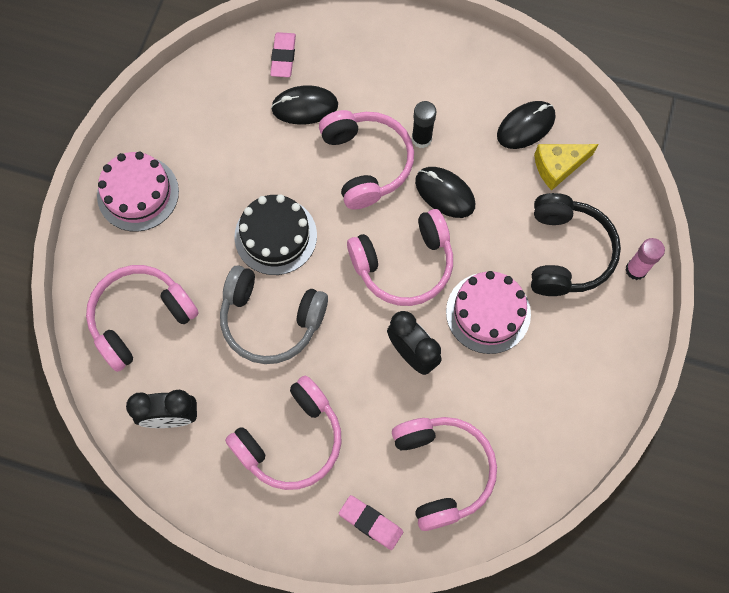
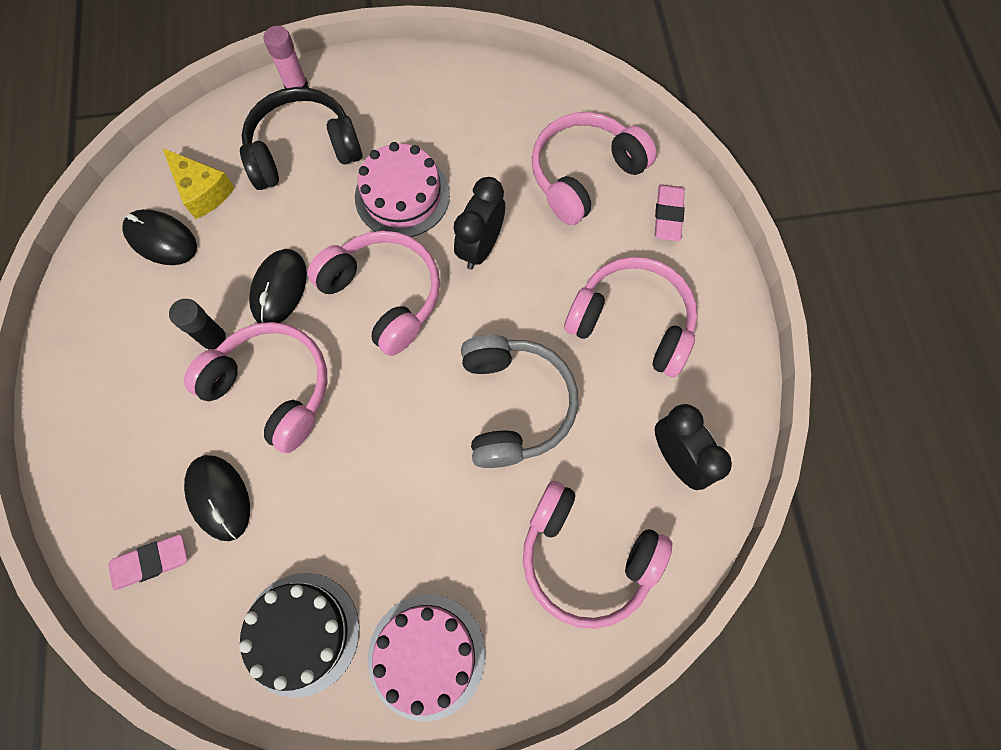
camera: 115 degrees left, 0 degrees up
(275, 236) = (410, 449): black cake -> black cake (301, 633)
(366, 163) = (272, 389): pink headphones -> pink headphones turned 75 degrees clockwise

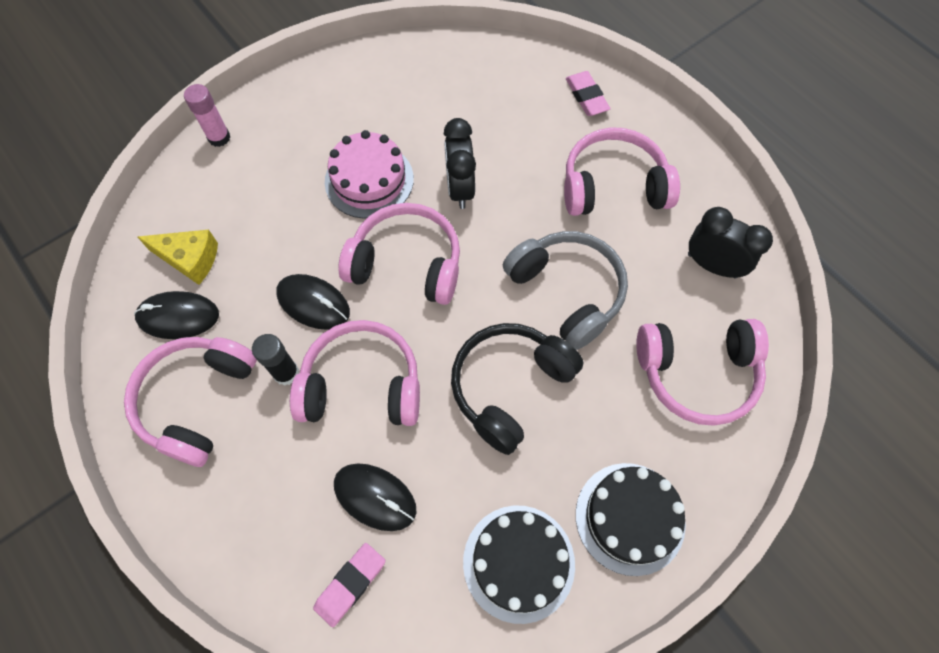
camera: 30 degrees left, 5 degrees down
(279, 289) = (313, 303): black mouse -> black mouse turned 45 degrees counterclockwise
(303, 150) = (259, 184): black headphones -> black headphones (510, 387)
(426, 656) = (630, 518): pink cake -> black cake
(584, 175) = (504, 97): pink headphones -> pink headphones (197, 401)

